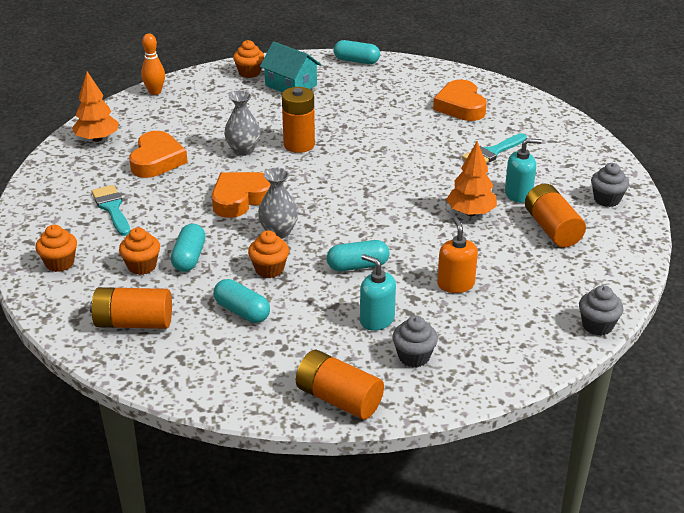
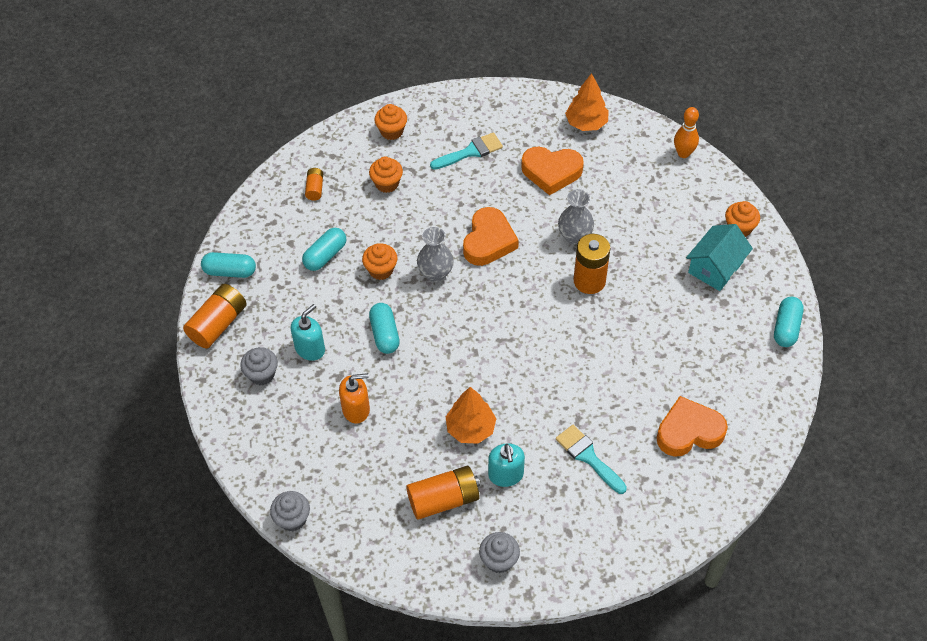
camera: 90 degrees right, 20 degrees up
(133, 323) = (315, 188): orange battery -> orange battery, size x0.53
(189, 257) = (398, 213): turquoise capsule -> turquoise capsule (230, 271)
(240, 199) = (488, 241): orange heart -> orange heart turned 60 degrees clockwise

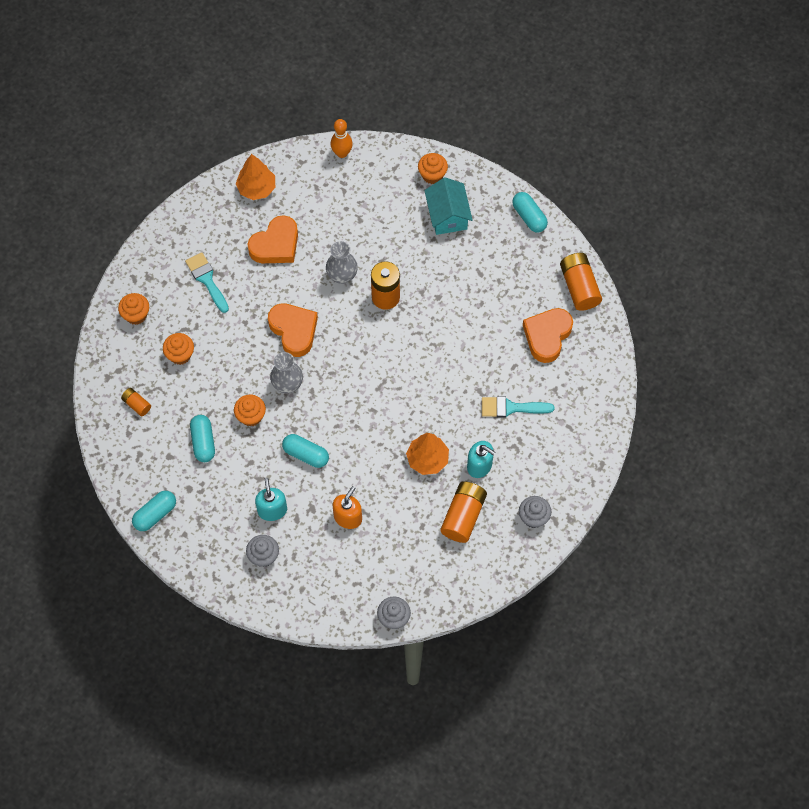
camera: 50 degrees left, 10 degrees up
(218, 324) = (194, 554): orange battery -> orange battery (579, 287)
(470, 152) = (207, 280): turquoise brush -> turquoise brush turned 45 degrees counterclockwise

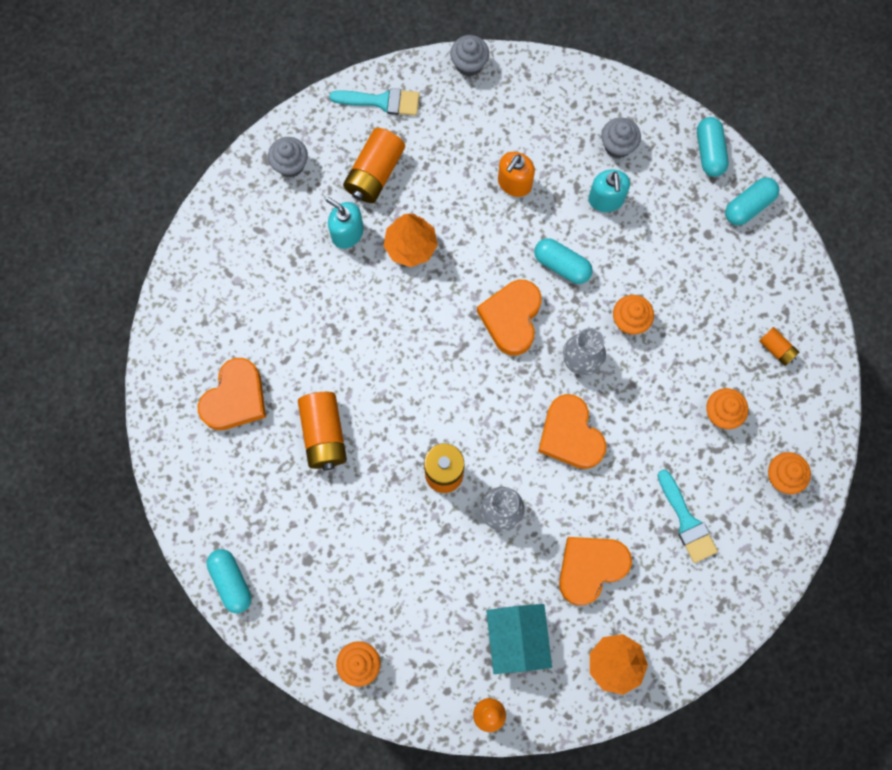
camera: 175 degrees left, 10 degrees up
(203, 442) = (690, 292): turquoise capsule -> turquoise capsule (709, 152)
(343, 410) = (511, 318): none -> orange heart
(447, 215) = (345, 594): turquoise house -> turquoise house (517, 639)
(511, 408) = (297, 304): turquoise brush -> turquoise brush (382, 101)
(579, 287) = (180, 466): orange battery -> orange battery (324, 434)

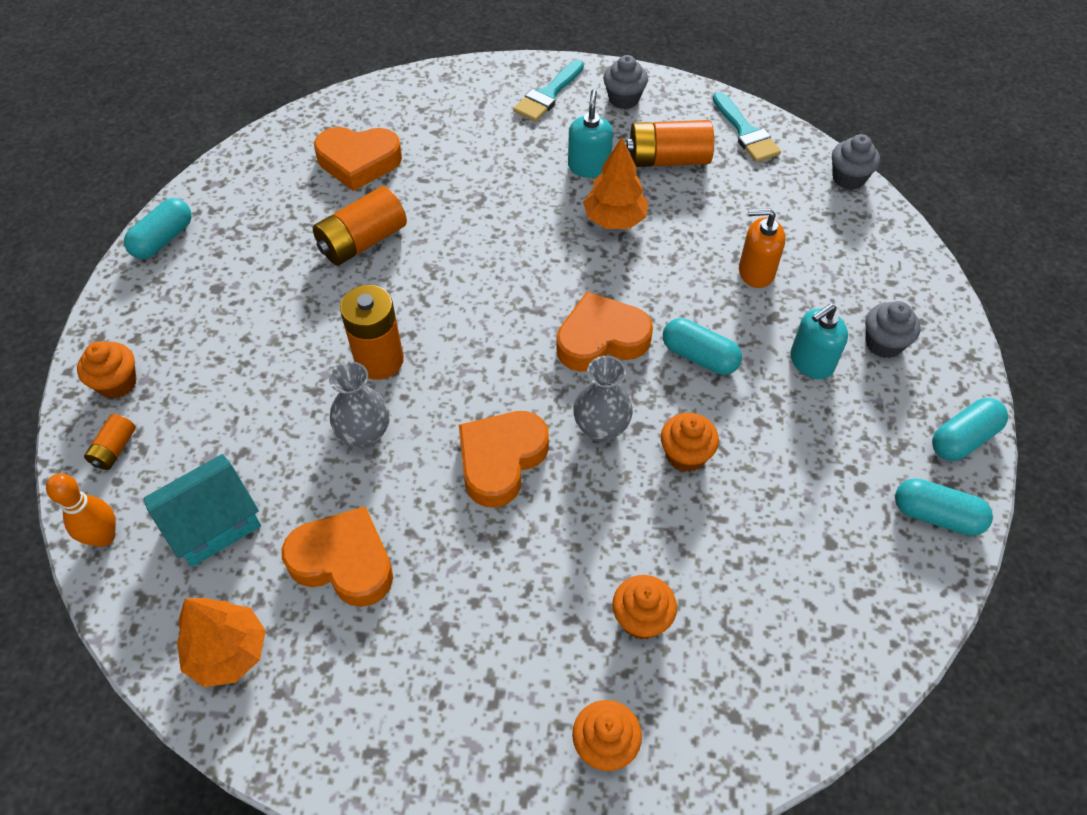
camera: 60 degrees right, 20 degrees down
(562, 265) = (699, 356): turquoise capsule -> turquoise capsule turned 60 degrees counterclockwise
(687, 521) = (467, 648): turquoise brush -> turquoise brush (548, 95)
(776, 349) = (777, 645): orange battery -> orange battery (114, 449)

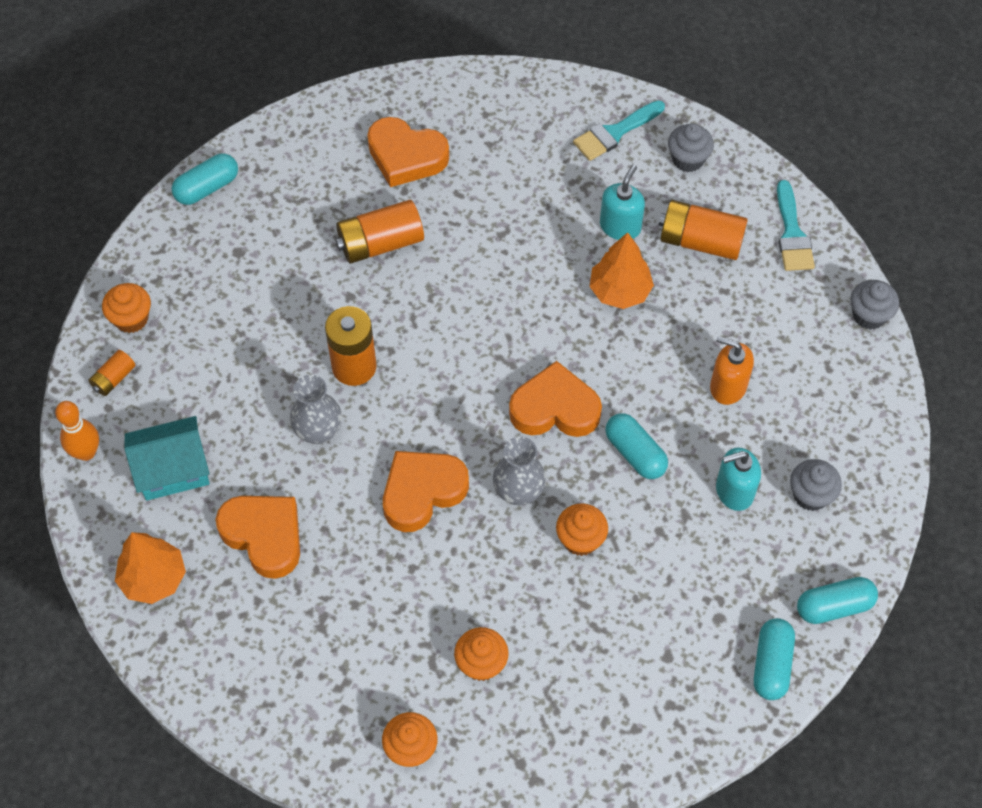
camera: 20 degrees right, 5 degrees up
(936, 515) = (771, 664): turquoise capsule -> turquoise capsule turned 60 degrees clockwise

